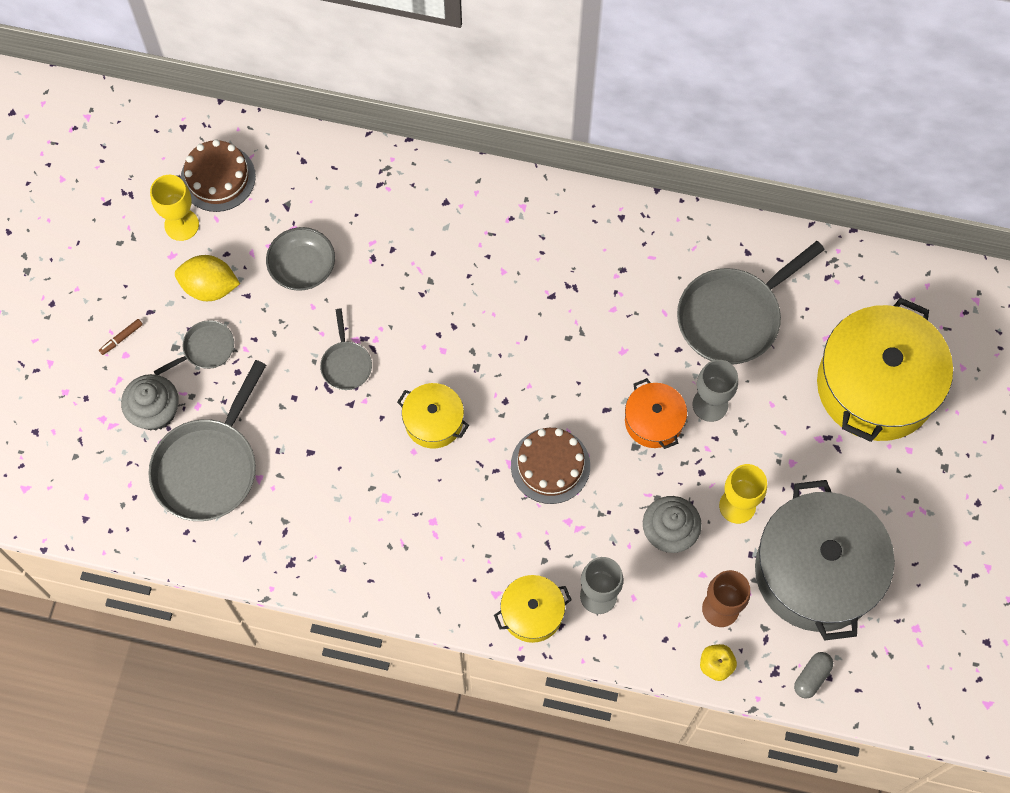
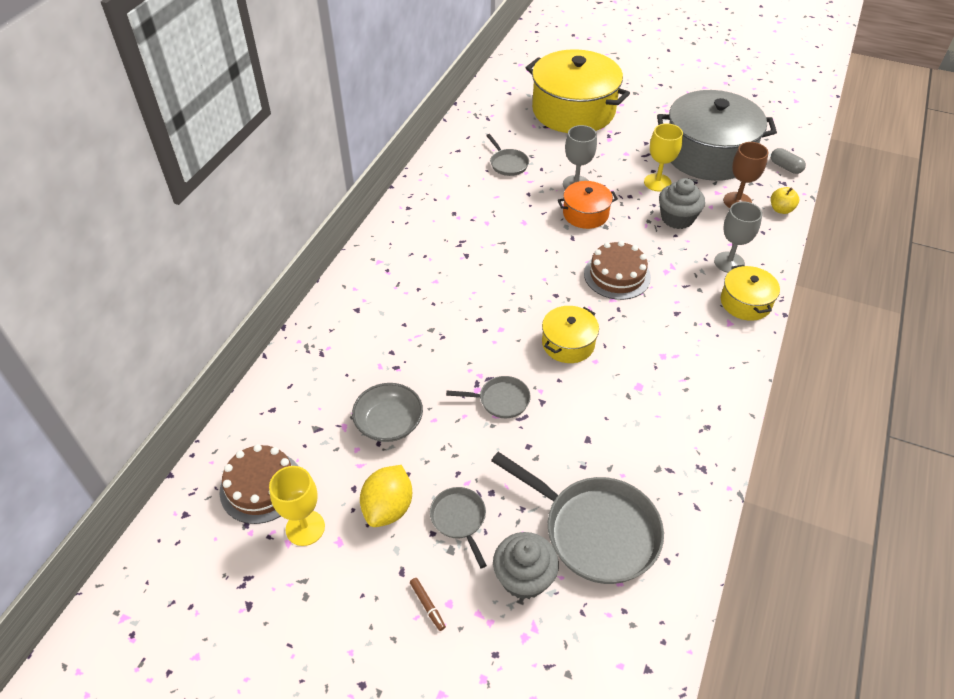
camera: 80 degrees left, 20 degrees down
(733, 316) = (507, 164): grey pan -> grey pan, size x0.50

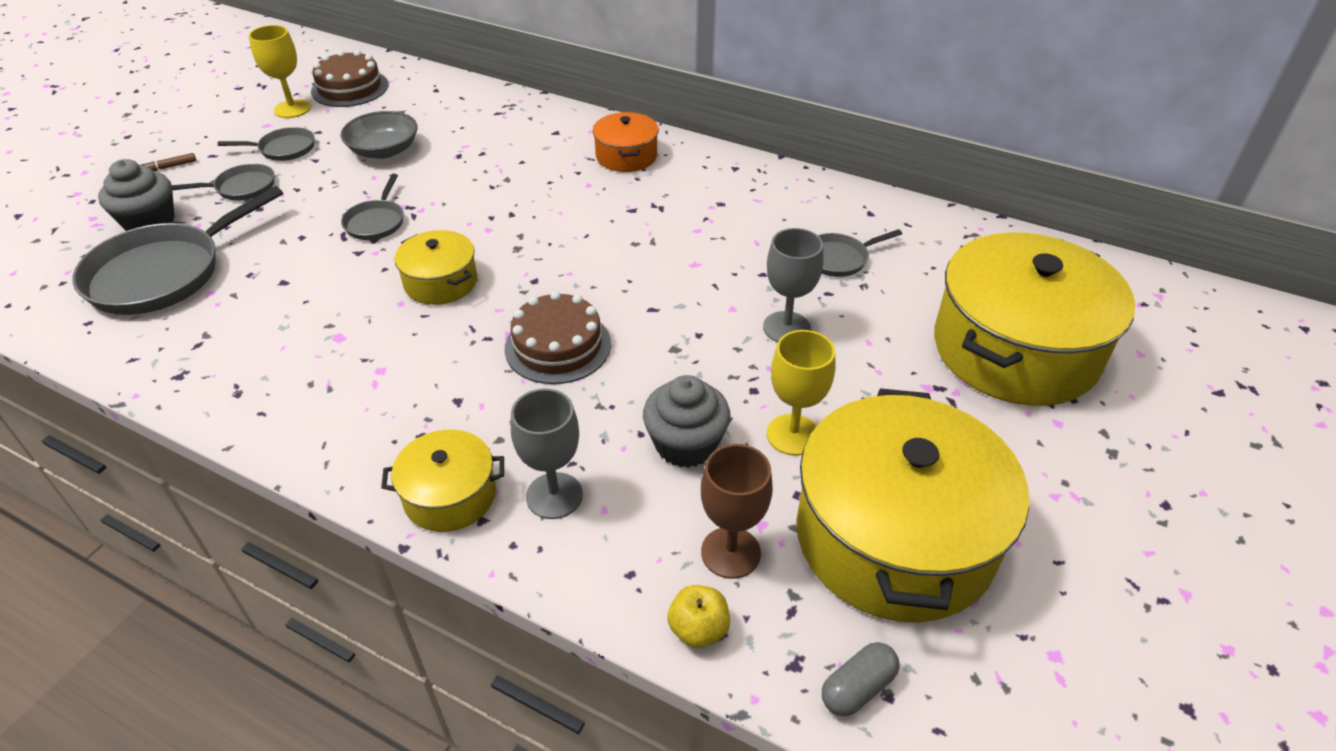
camera: 95 degrees right, 5 degrees down
(388, 508) = (283, 149): yellow lemon -> grey pan
(585, 214) = (708, 329): orange pot -> orange pot (626, 156)
(708, 154) = (894, 537): grey pot -> yellow pot

